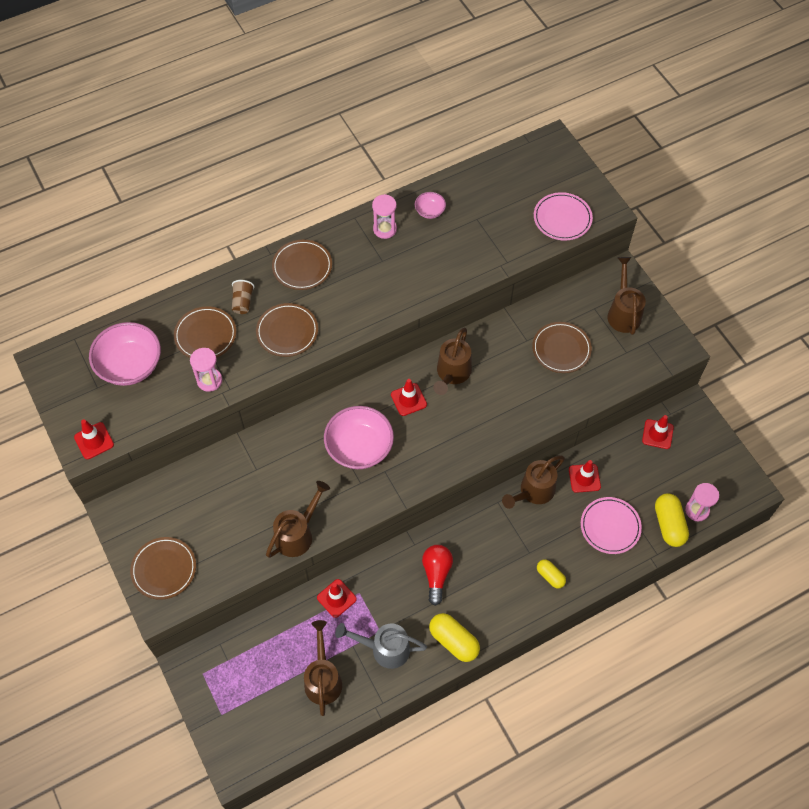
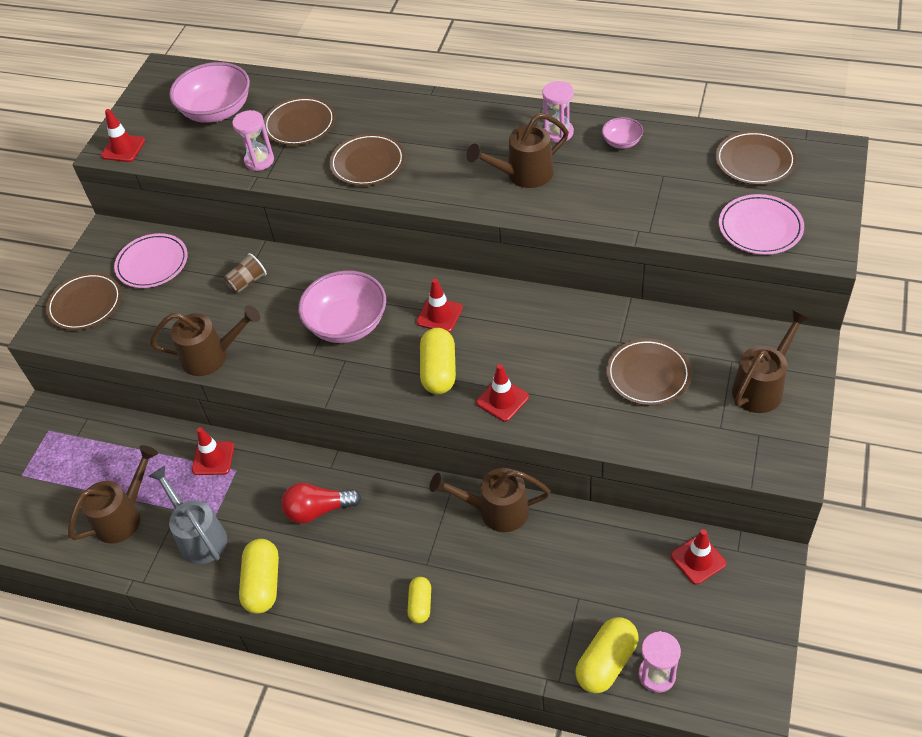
camera: 50 degrees right, 10 degrees down
(243, 302) = (360, 118): brown cup -> brown cup (247, 282)
(302, 267) = (445, 120): brown plate -> brown plate (755, 161)
(436, 574) = (318, 510): red light bulb -> red light bulb turned 150 degrees counterclockwise
(447, 434) = (439, 371): none -> yellow capsule
(452, 374) = (507, 321): brown watering can -> brown watering can (523, 175)
(584, 478) = (564, 539): red traffic cone -> red traffic cone (502, 400)
(610, 526) = (538, 609): pink plate -> pink plate (152, 263)

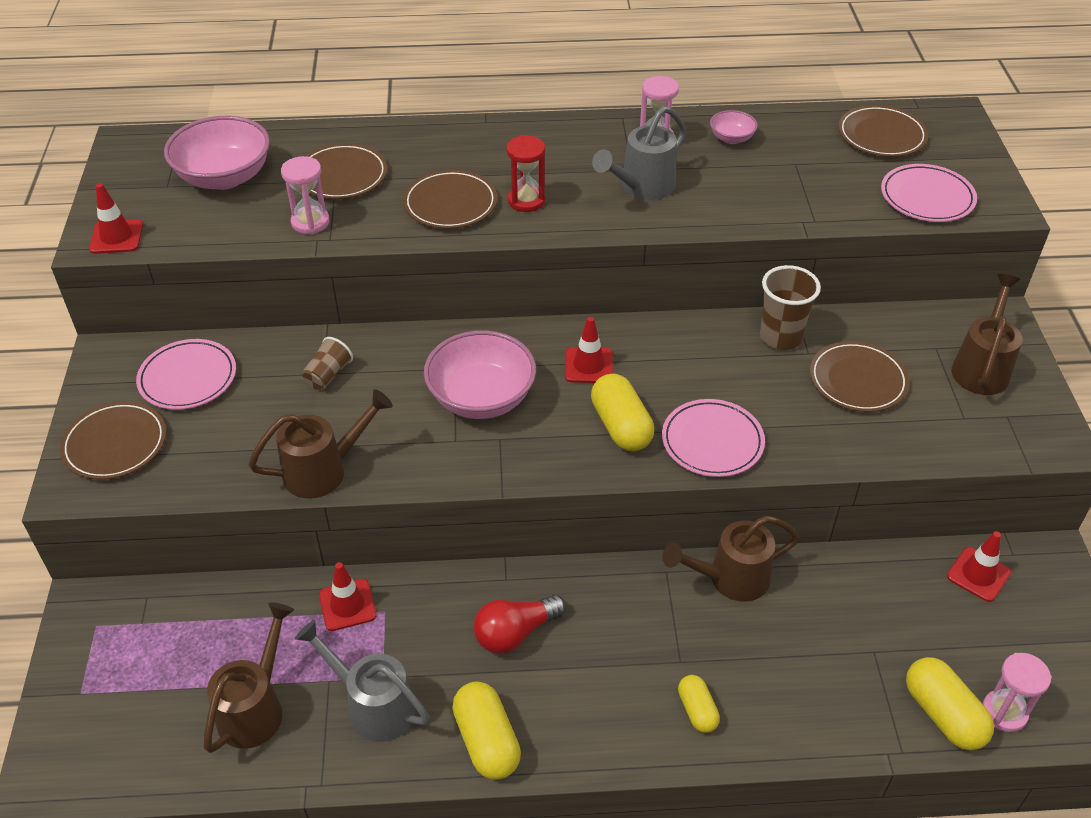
camera: 25 degrees left, 5 degrees down
(426, 171) = (526, 201): none -> red hourglass
(502, 400) = (712, 441): red traffic cone -> pink plate
(523, 175) = (642, 187): brown watering can -> grey watering can
(604, 323) = (780, 337): none -> brown cup
(606, 662) = (943, 714): yellow capsule -> yellow capsule turned 45 degrees counterclockwise

